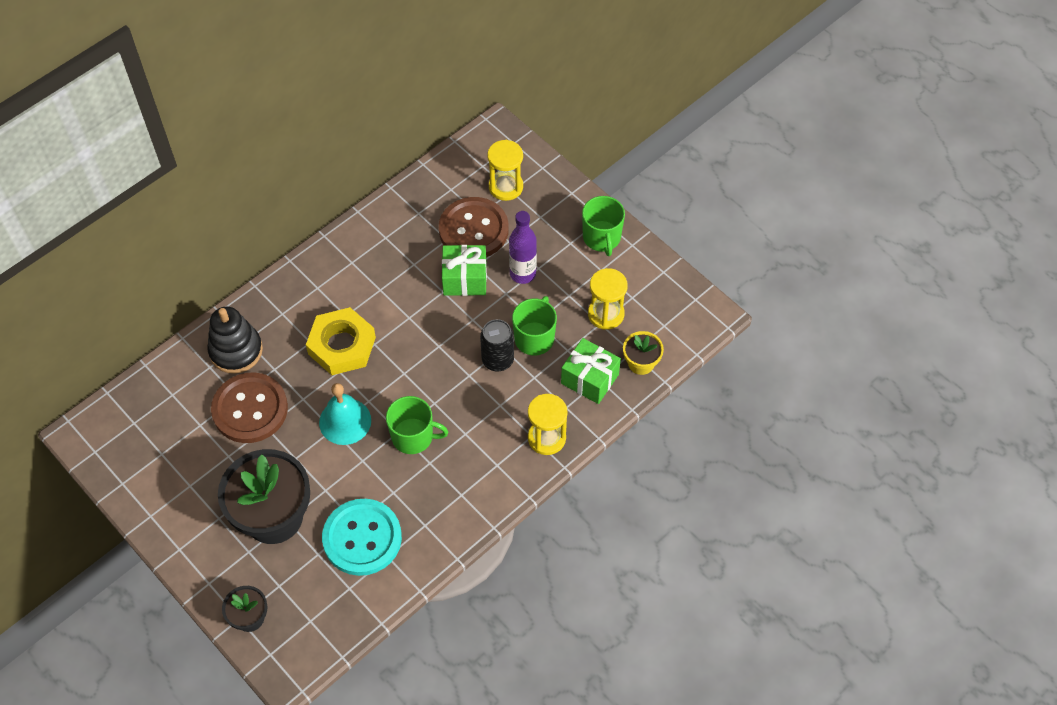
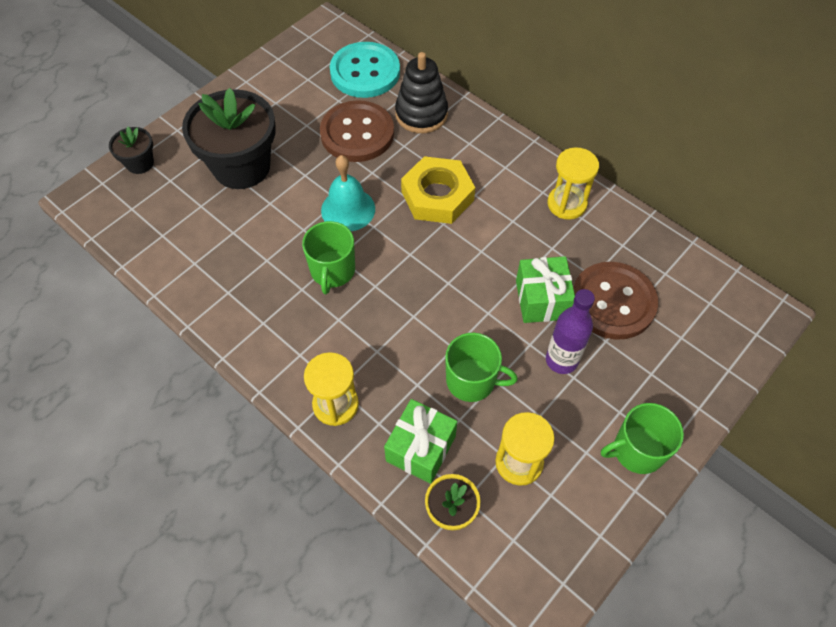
camera: 85 degrees right, 0 degrees up
(362, 538) = (215, 239): turquoise button -> turquoise button (365, 72)
(497, 360) = (436, 343): black can -> none
(506, 187) = (686, 331): yellow hourglass -> yellow hourglass (566, 204)

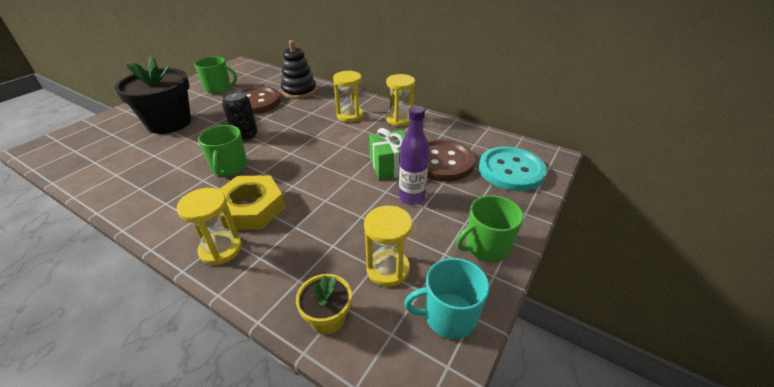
camera: 10 degrees left, 20 degrees down
(140, 163) = (91, 128): black flower pot -> none
(348, 209) = (245, 136): turquoise bell -> black can
(365, 72) = (263, 78): turquoise button -> turquoise button (511, 170)
(420, 448) = (298, 271): green gift -> none
(437, 196) = (310, 124): yellow nut -> yellow nut (251, 208)
(472, 381) = (341, 218): green mug -> green mug (218, 88)
(494, 185) = (350, 115): none -> yellow hourglass
(575, 530) = (449, 316): none -> turquoise mug

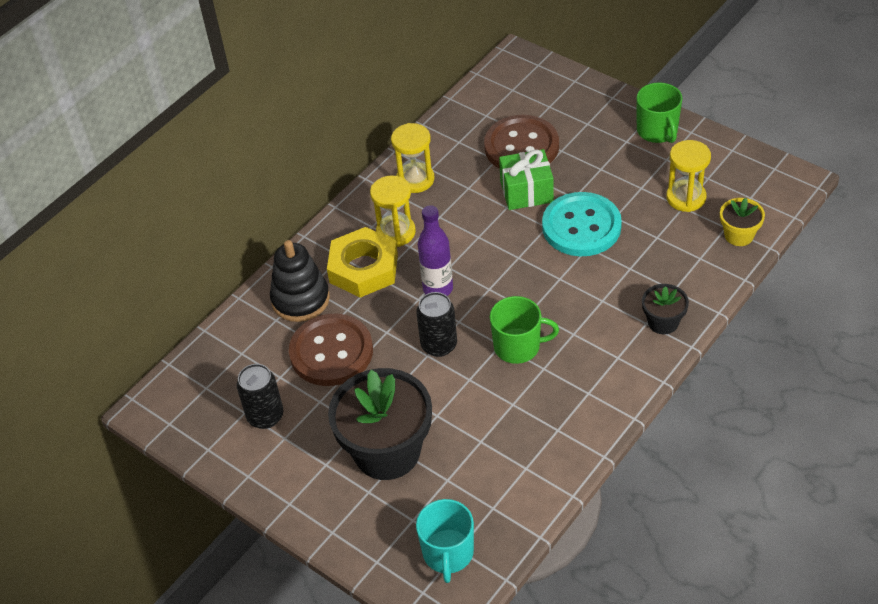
camera: 80 degrees left, 10 degrees up
(218, 88) = (265, 416): green mug -> black can
(221, 249) = (663, 322): yellow hourglass -> black flower pot
(251, 208) = (600, 310): yellow nut -> yellow nut (363, 268)
(412, 197) = (586, 176): purple bottle -> purple bottle (438, 289)
(449, 316) = (732, 163): turquoise mug -> turquoise mug (448, 553)
(511, 170) = (542, 94): turquoise button -> turquoise button (581, 226)

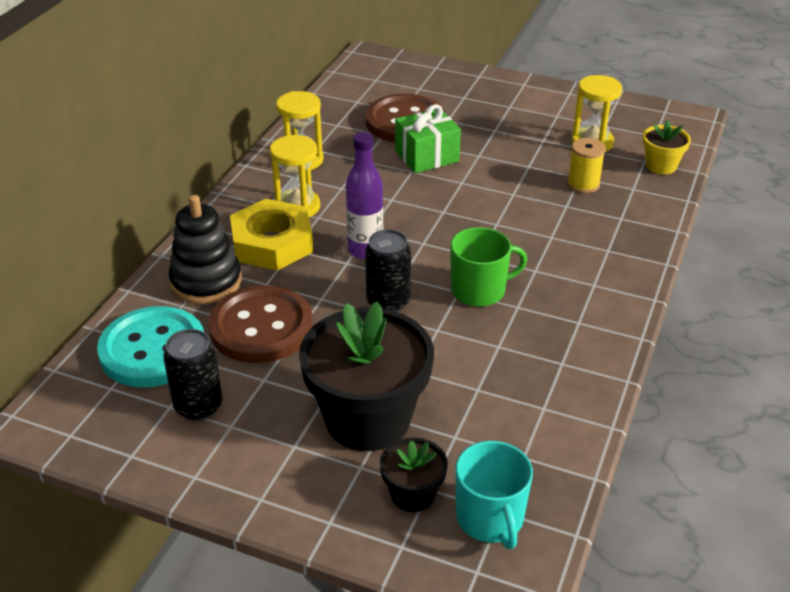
camera: 20 degrees left, 10 degrees down
(581, 226) = (498, 178): turquoise button -> turquoise button (153, 350)
(656, 246) = (583, 184): none -> yellow spool
(657, 131) = (536, 95): green mug -> none
(663, 322) = (625, 247): black flower pot -> black flower pot (413, 494)

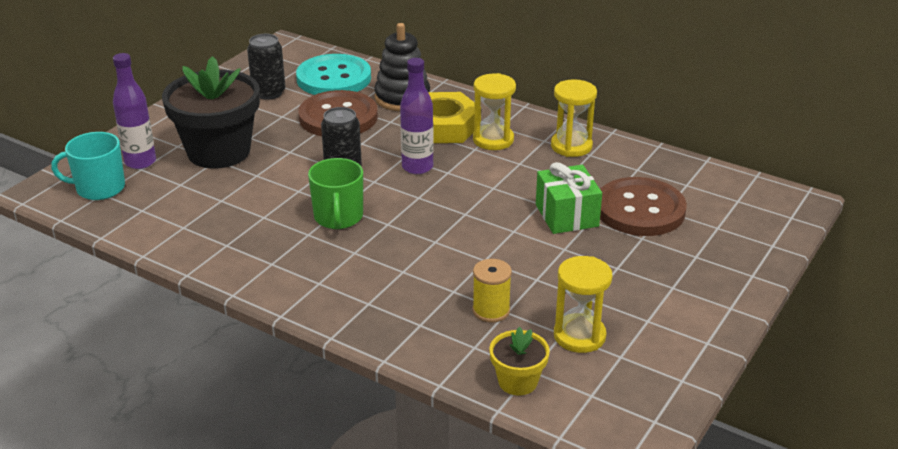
camera: 100 degrees right, 5 degrees down
(413, 494) = (140, 162): black flower pot -> purple bottle

